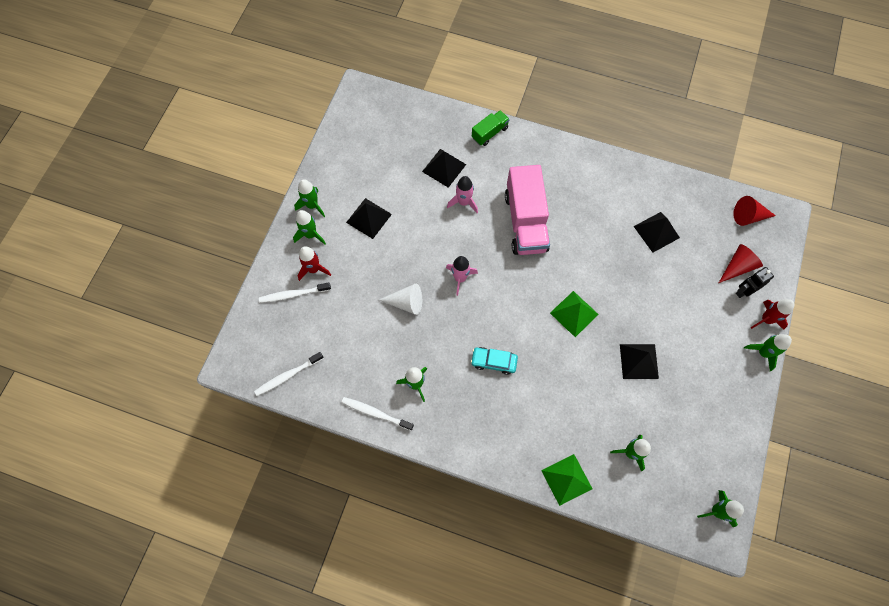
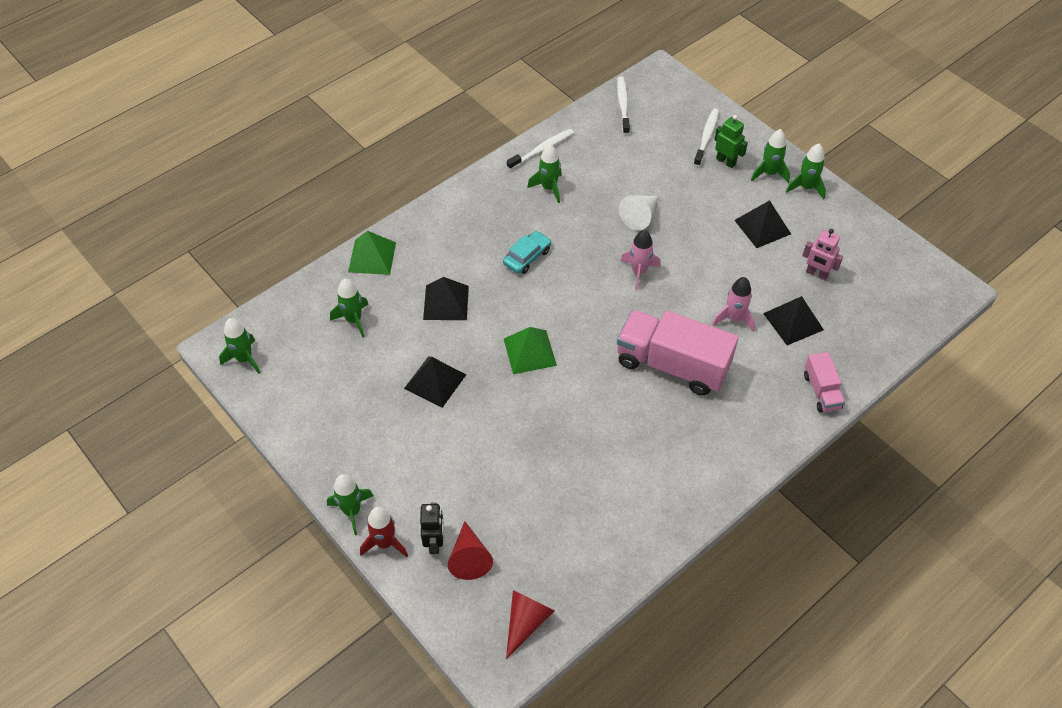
camera: 120 degrees right, 15 degrees down
(314, 269) = (726, 161): red rocket -> green robot
(393, 169) = (816, 274): none -> pink robot
(489, 133) = (821, 391): green truck -> pink truck
(656, 232) = (574, 495): black pyramid -> black pyramid (446, 302)

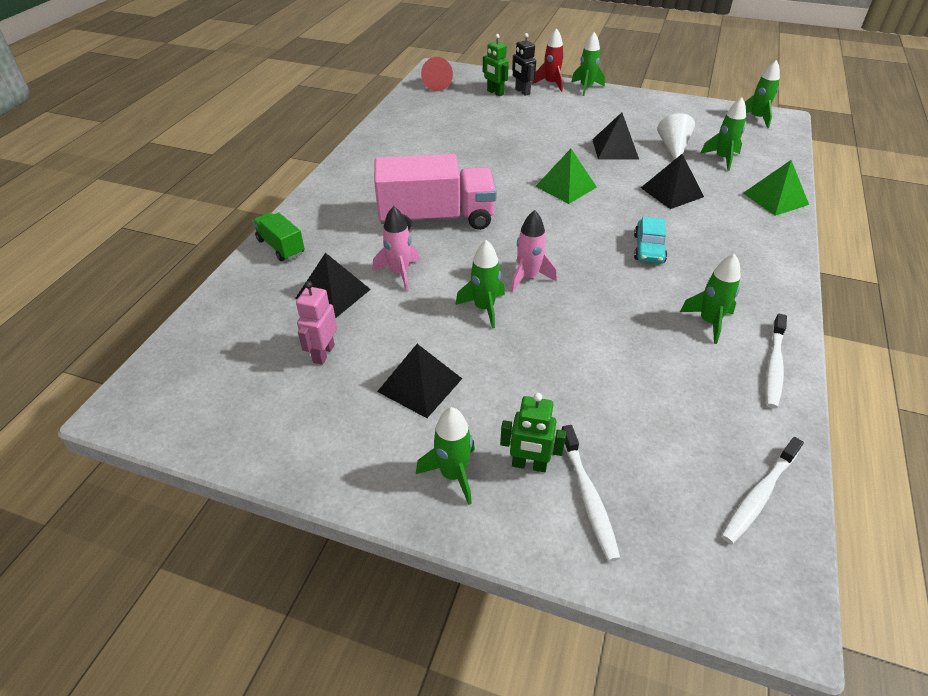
camera: 150 degrees right, 10 degrees down
(469, 558) = (495, 93): red cone -> green robot
(623, 105) = (759, 495): white toothbrush -> white toothbrush turned 75 degrees clockwise
(640, 216) = (577, 334): white cone -> white cone (673, 148)
(806, 187) = (385, 475): green rocket -> green rocket (484, 308)
(816, 274) = (323, 353): pink robot -> pink robot turned 75 degrees counterclockwise
(821, 391) = (281, 247): pink truck -> green truck

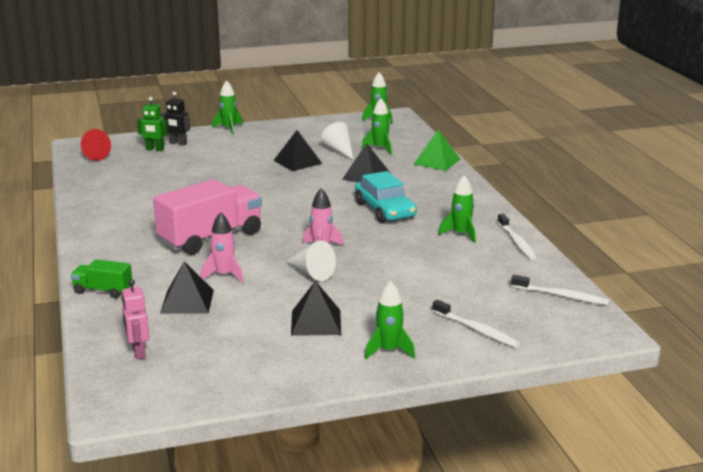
camera: 35 degrees left, 20 degrees down
(323, 353) = (225, 332): pink robot -> pink robot (138, 352)
(484, 308) = (311, 273): green rocket -> white cone
(529, 465) = (428, 330): green robot -> none
(551, 84) = (196, 133): red rocket -> none
(566, 186) = (287, 193): green pyramid -> none
(648, 248) = (385, 210): turquoise car -> turquoise car, size x1.59
(759, 495) = (561, 296): white toothbrush -> white toothbrush turned 75 degrees counterclockwise

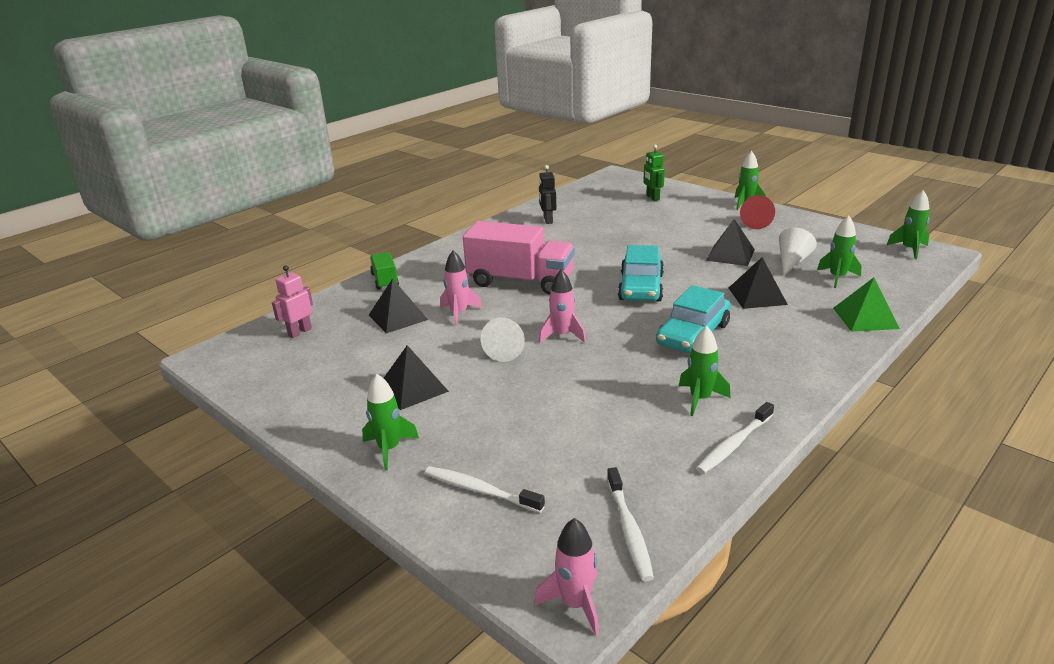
camera: 60 degrees right, 5 degrees up
(92, 155) = (605, 185): red cone -> red cone (757, 222)
(178, 143) = (679, 200): black robot -> black robot (548, 220)
(295, 203) = (641, 287): none -> turquoise car
(476, 330) = (480, 490): white toothbrush -> white toothbrush turned 105 degrees clockwise
(608, 330) = (575, 604): none -> pink rocket

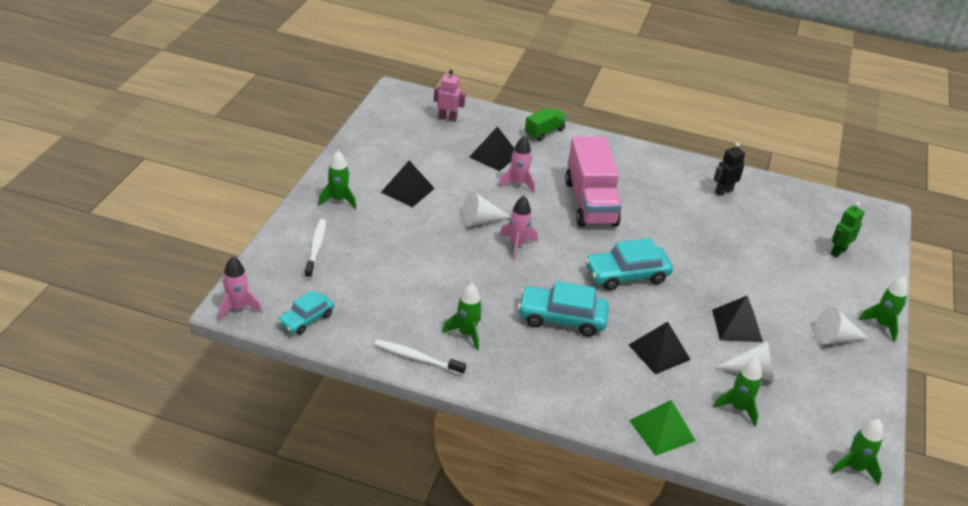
camera: 60 degrees right, 10 degrees up
(629, 529) = (306, 319): white toothbrush -> turquoise car
(757, 222) = (835, 338): red cone -> white cone

